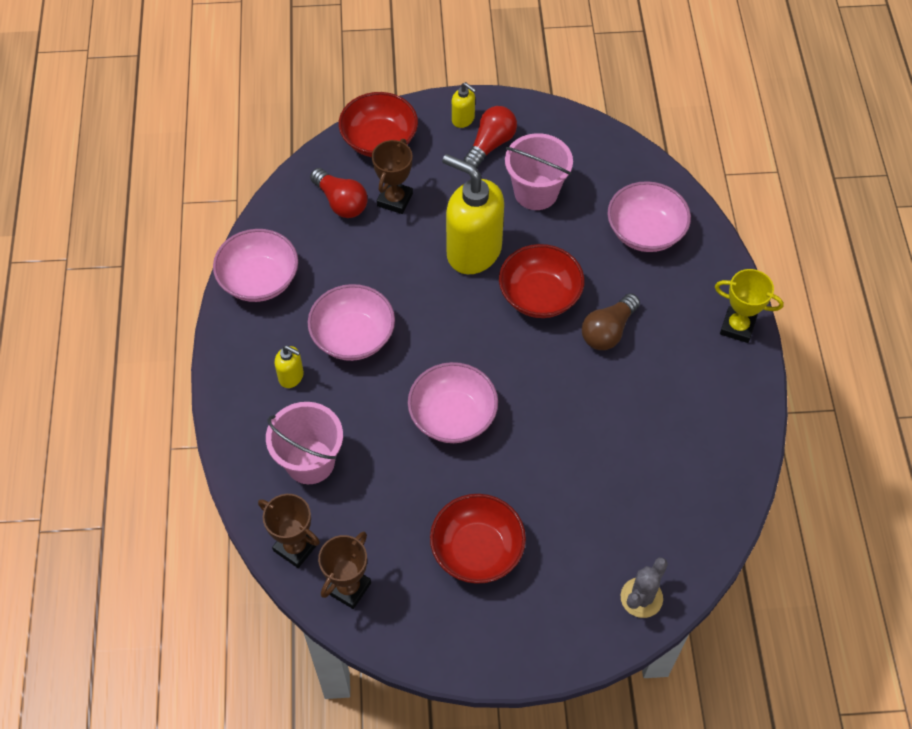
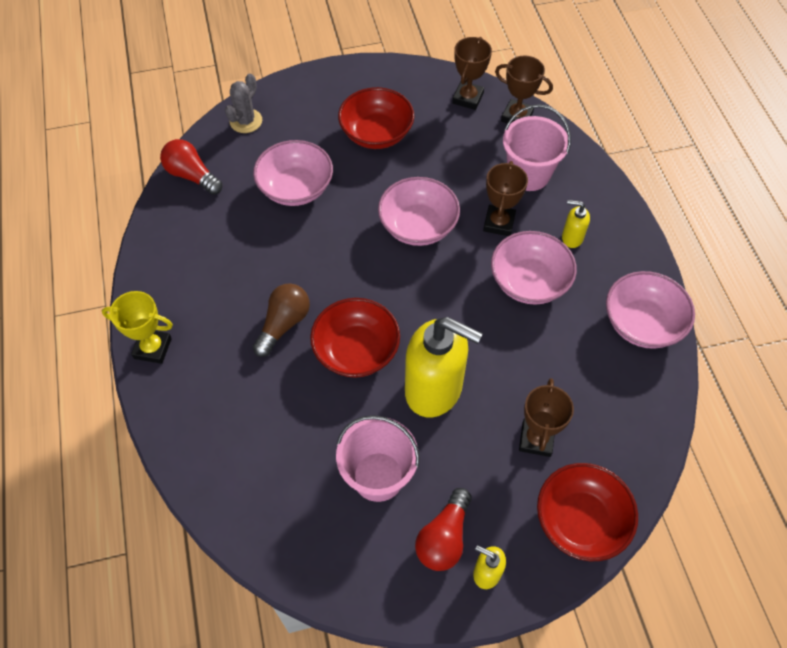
camera: 170 degrees right, 0 degrees up
(341, 202) = (594, 426): red light bulb -> red light bulb (192, 175)
(363, 406) = (499, 223): none -> brown trophy
(645, 232) = (248, 444): pink bowl -> pink bowl (296, 188)

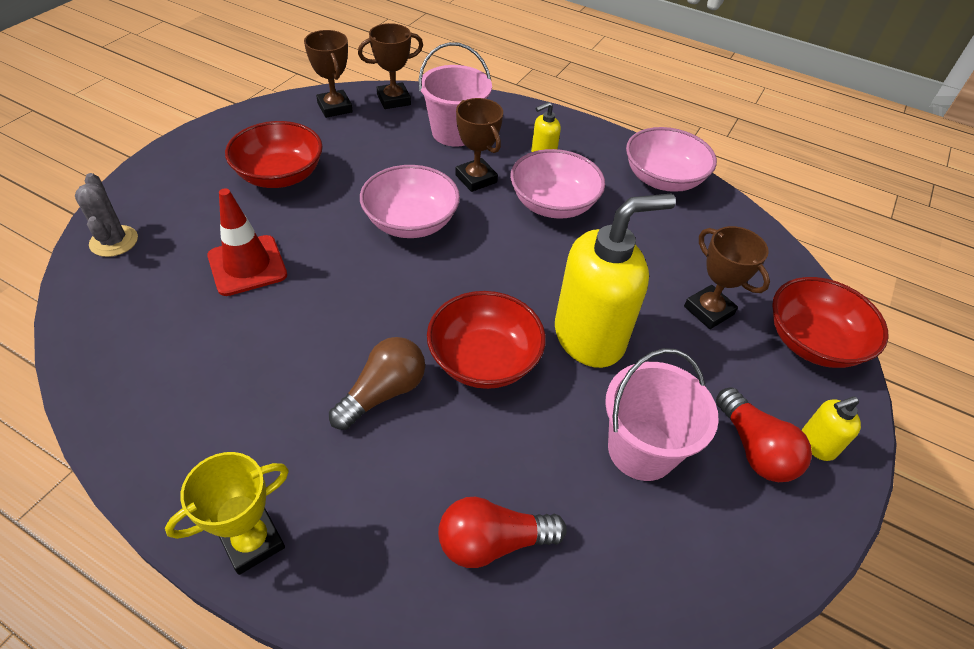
camera: 50 degrees left, 10 degrees down
(192, 175) = (99, 329): red light bulb -> red light bulb (493, 542)
(283, 324) = (383, 393): brown light bulb -> brown light bulb turned 60 degrees clockwise
(296, 188) = (247, 265): pink bowl -> red traffic cone

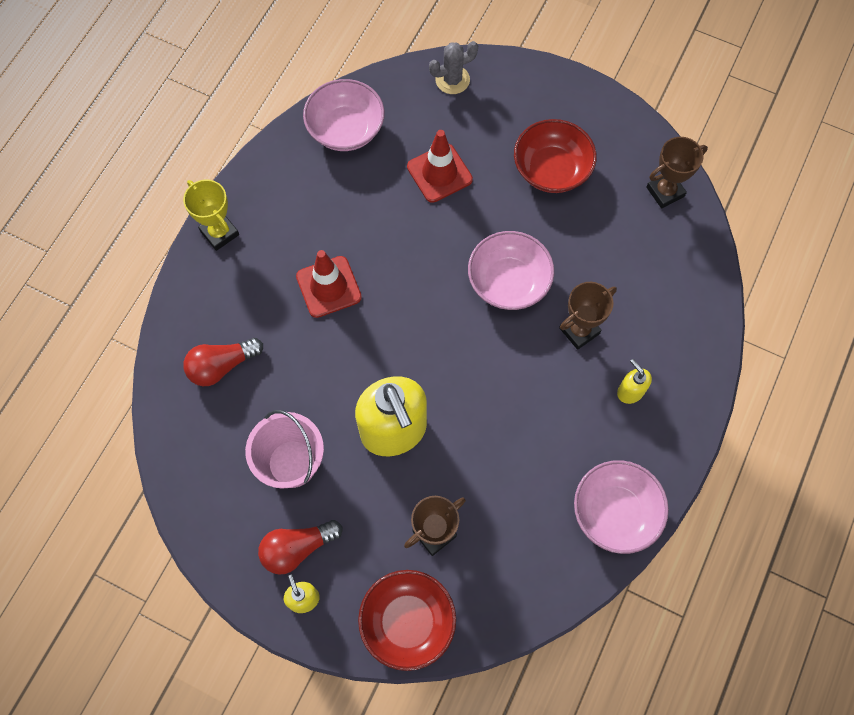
camera: 90 degrees right, 20 degrees up
(383, 393) = (328, 287): brown light bulb -> red traffic cone
(394, 100) = (693, 242): brown trophy -> none
(454, 132) = (649, 305): pink bucket -> none
(484, 360) = (363, 352): red bowl -> none
(493, 542) = (222, 366): red light bulb -> red light bulb turned 105 degrees counterclockwise
(553, 204) = (554, 402): pink bowl -> pink bowl (346, 129)

